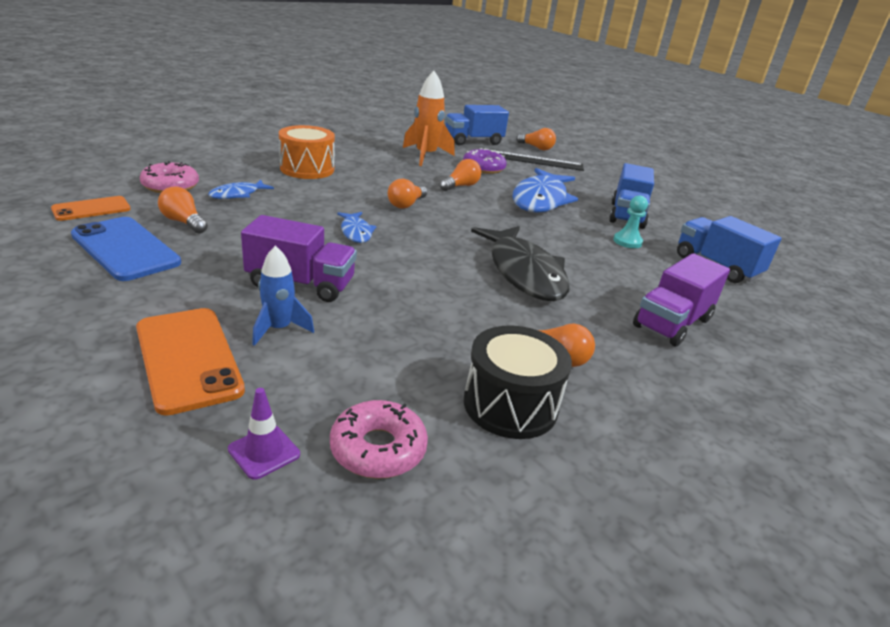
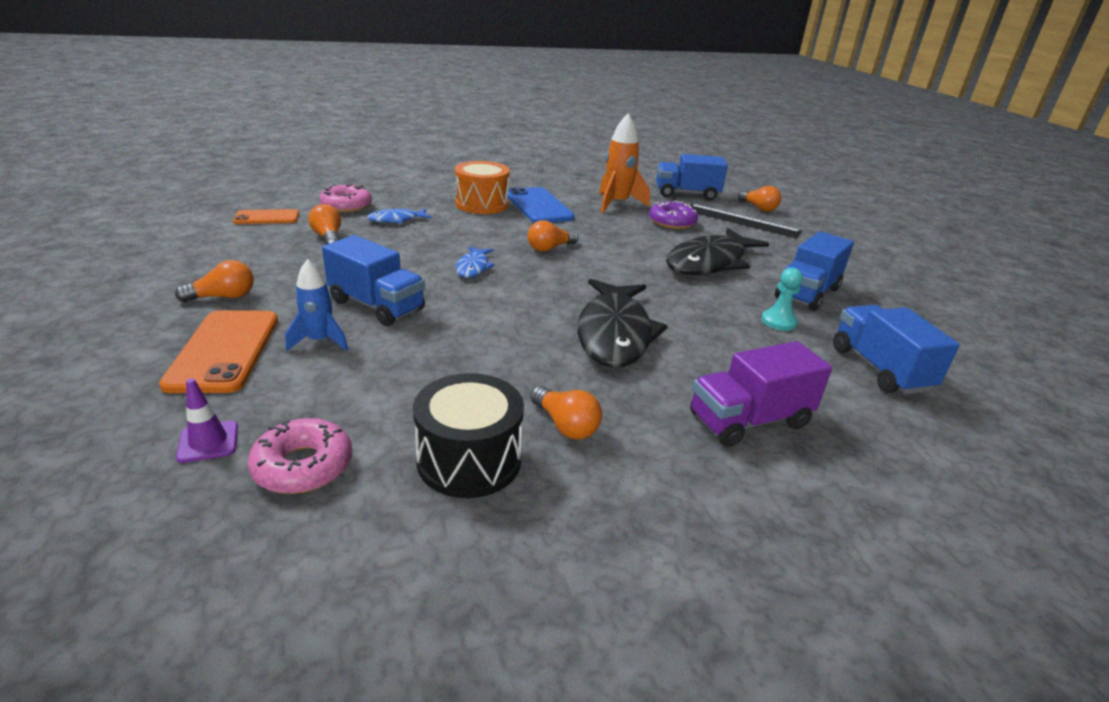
camera: 25 degrees right, 0 degrees up
(125, 249) = (262, 253): blue phone -> blue phone (539, 206)
(301, 284) = (377, 306): purple truck -> blue truck
(460, 186) = (627, 237): orange light bulb -> orange light bulb (223, 297)
(540, 200) = (709, 262): blue fish -> black fish

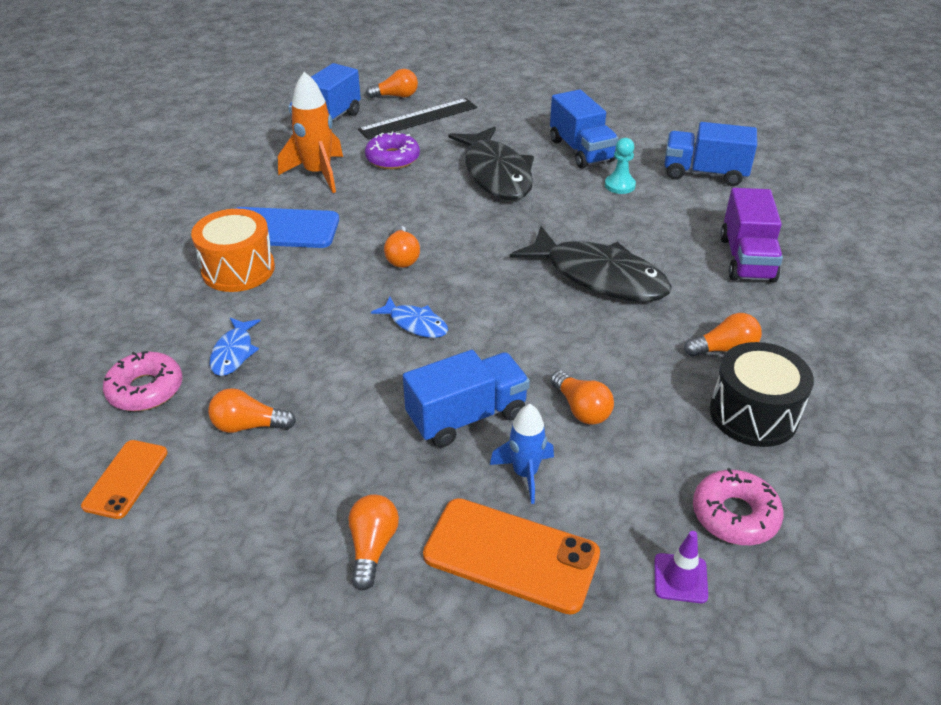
camera: 60 degrees left, 10 degrees up
(415, 354) = (581, 409): none -> orange light bulb

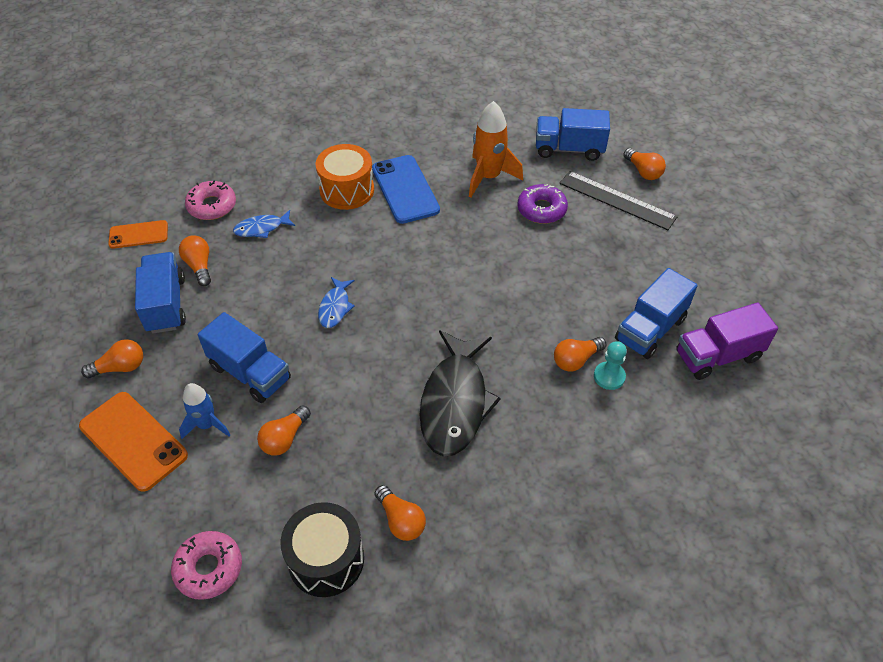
camera: 65 degrees right, 10 degrees up
(402, 257) = (410, 269): orange light bulb -> orange light bulb (576, 360)
(496, 174) = (565, 283): black fish -> none
(511, 555) = (133, 441): orange phone -> orange phone turned 45 degrees counterclockwise
(680, 578) = (139, 545): purple traffic cone -> none
(704, 173) = (681, 440): blue truck -> blue truck (166, 305)
(746, 259) = (548, 510): purple truck -> purple truck (717, 356)

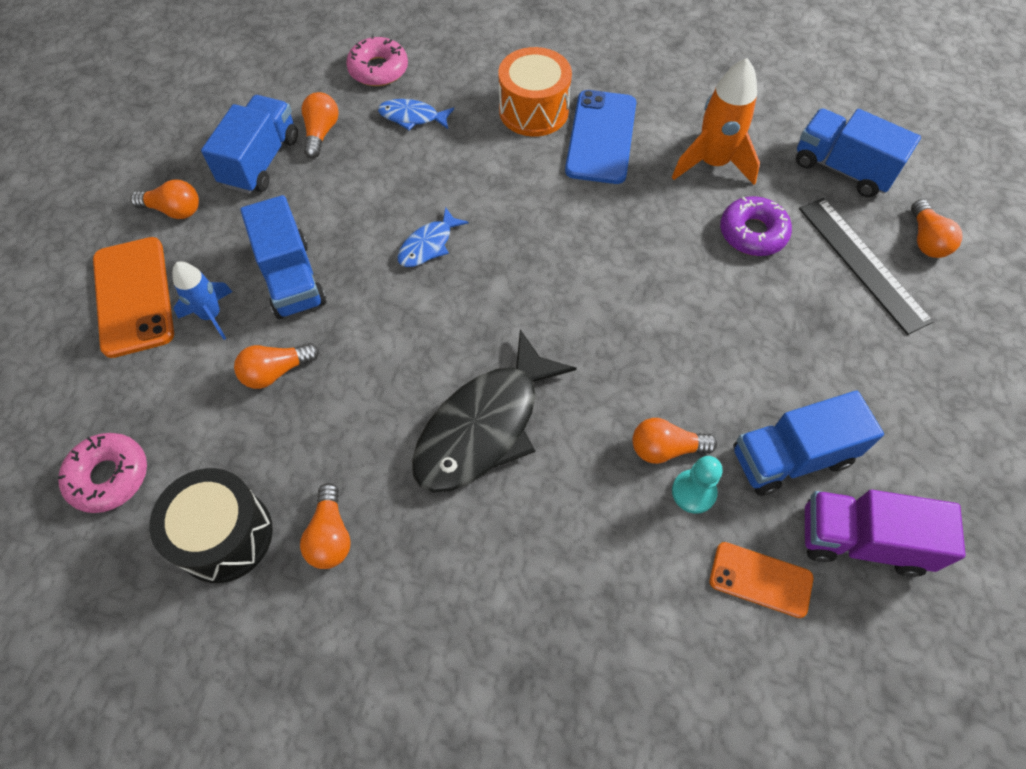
camera: 30 degrees right, 10 degrees up
(138, 234) = (286, 71): orange phone -> orange phone (760, 579)

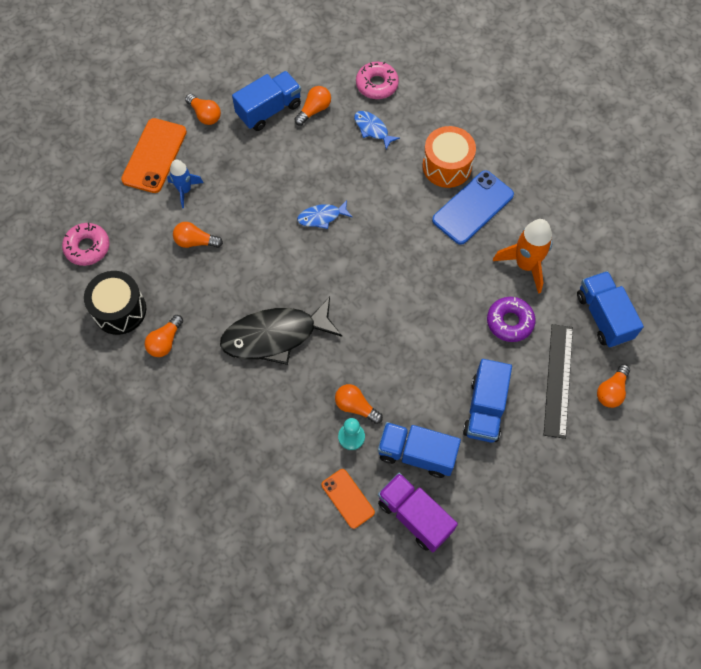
camera: 35 degrees right, 5 degrees up
(291, 278) = (237, 193): blue truck -> blue truck (485, 409)

